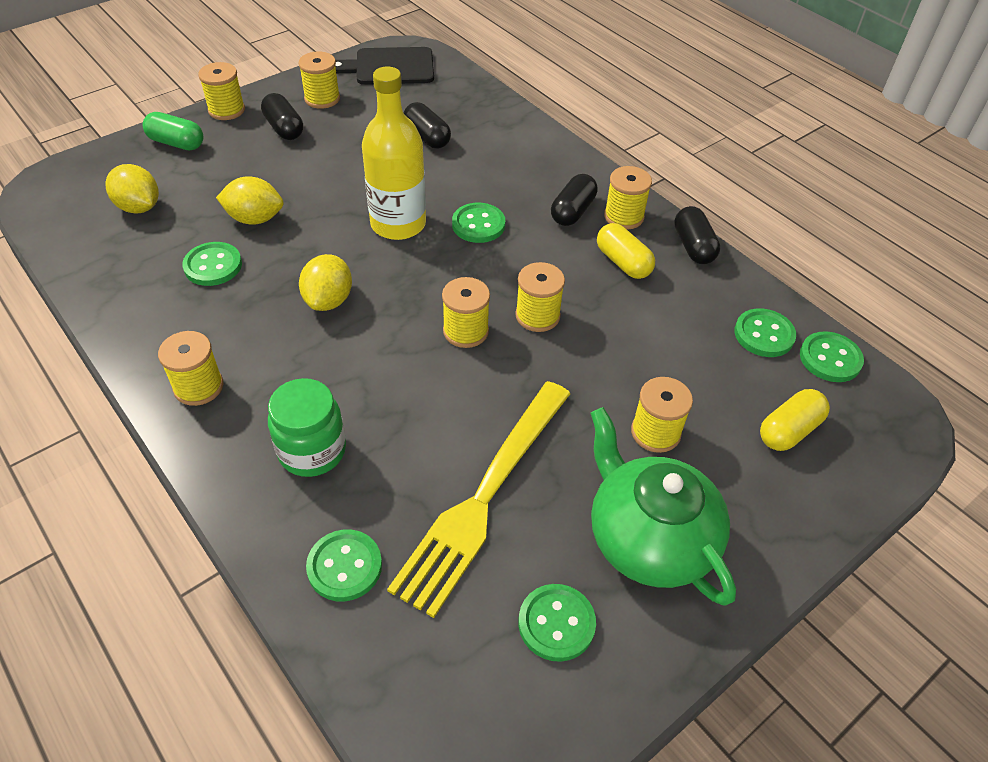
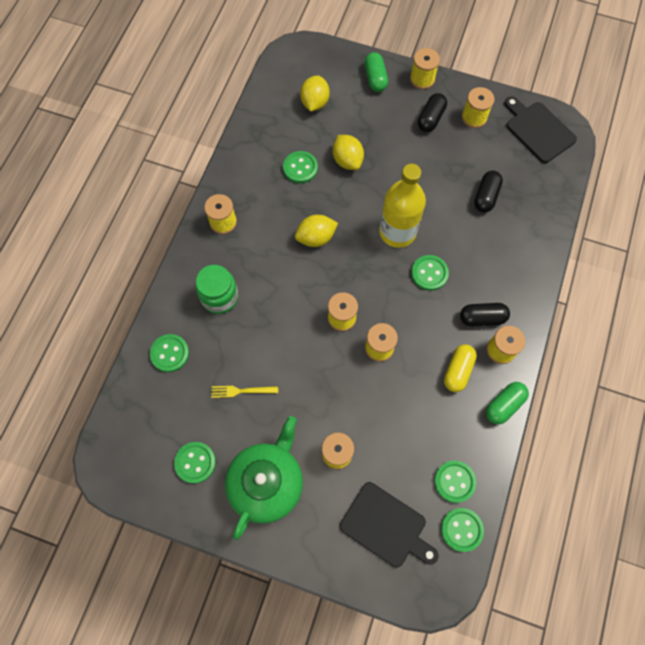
camera: 60 degrees right, 20 degrees up
(483, 499) = (241, 391): yellow fork -> yellow fork, size x0.41
(693, 247) = (504, 405): black capsule -> green capsule
(789, 430) = (386, 526): yellow capsule -> black cutting board

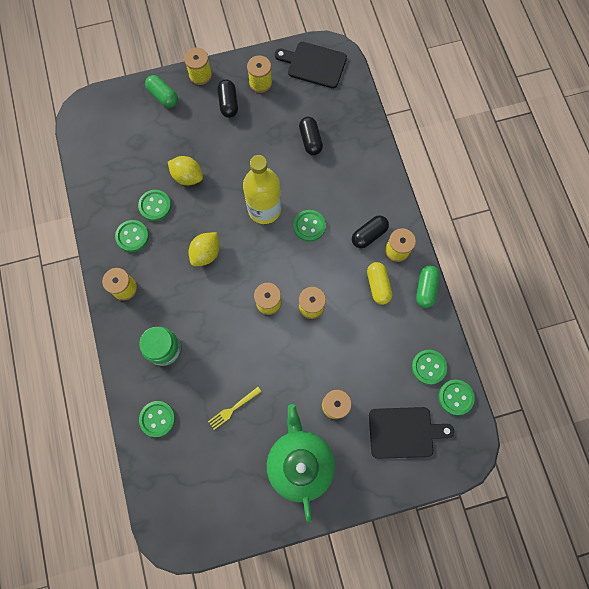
camera: 35 degrees left, 5 degrees up
(195, 462) = (237, 486): green button -> green button (132, 236)
(315, 102) = (129, 145): yellow lemon -> none

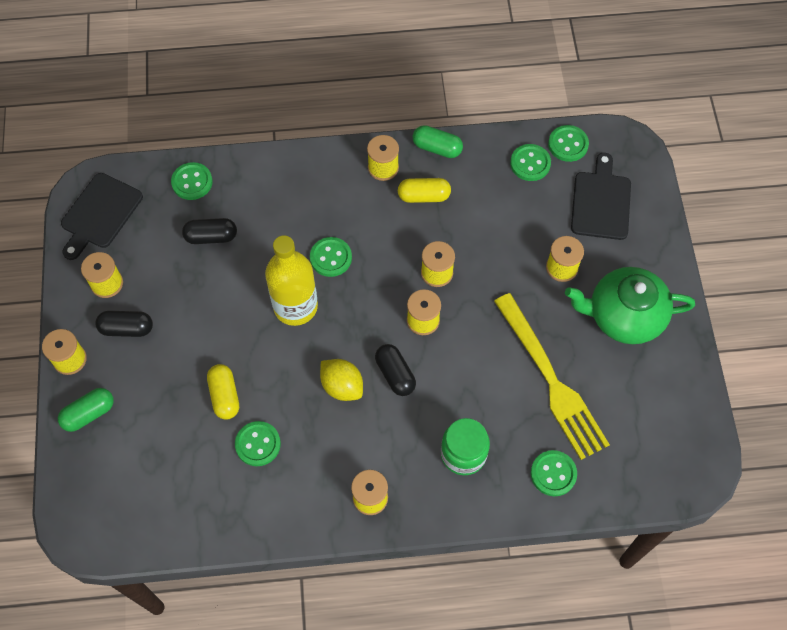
camera: 80 degrees left, 10 degrees down
(132, 236) = (296, 479): green button -> green button (192, 182)
(188, 177) = (224, 396): yellow lemon -> yellow capsule
(232, 409) = (552, 381): yellow fork -> yellow fork, size x2.46
(369, 235) = (357, 194): black capsule -> black capsule (395, 374)

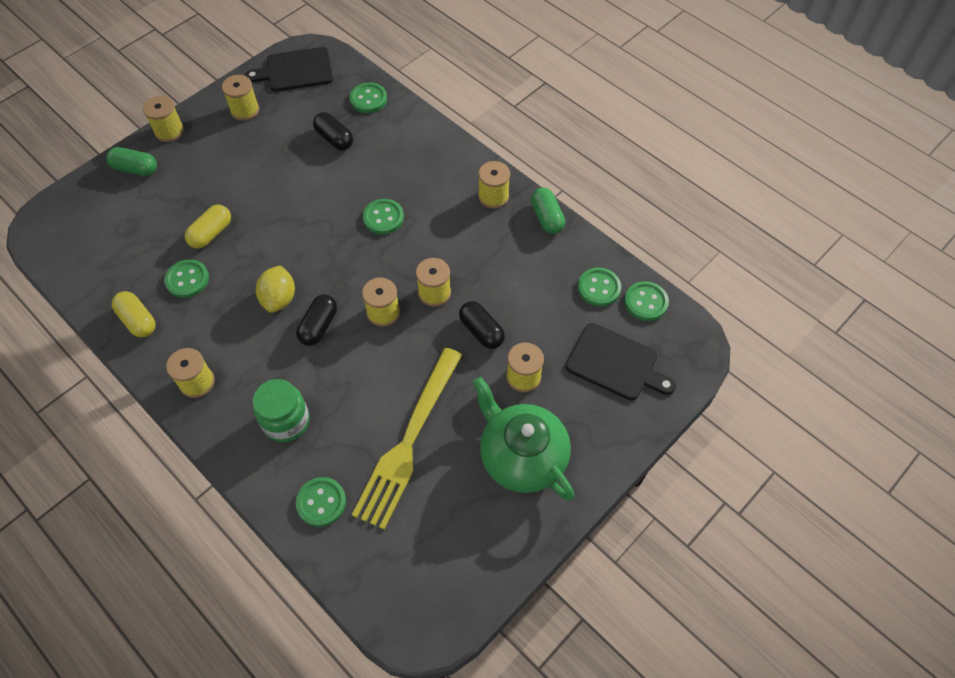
camera: 50 degrees right, 5 degrees down
(126, 328) = (219, 144): black capsule -> black capsule (481, 331)
(295, 306) = (322, 225): yellow bottle -> none
(424, 196) = (495, 238): yellow capsule -> yellow capsule (138, 320)
(601, 202) = (615, 363): black cutting board -> black cutting board turned 60 degrees clockwise

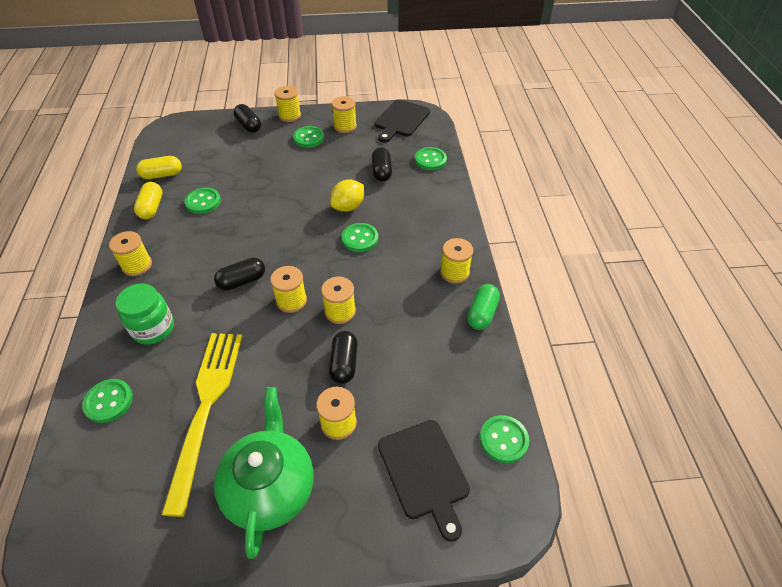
camera: 40 degrees right, 10 degrees down
(136, 169) = (248, 125): green capsule -> black capsule
(211, 233) = (246, 184): yellow capsule -> yellow capsule (162, 175)
(279, 299) = (239, 247): yellow lemon -> yellow lemon (348, 207)
(295, 70) = (401, 120): black cutting board -> black cutting board turned 90 degrees counterclockwise
(408, 442) = (206, 406): yellow fork -> yellow fork turned 120 degrees clockwise
(599, 288) = (472, 398): green button -> green button (308, 138)

